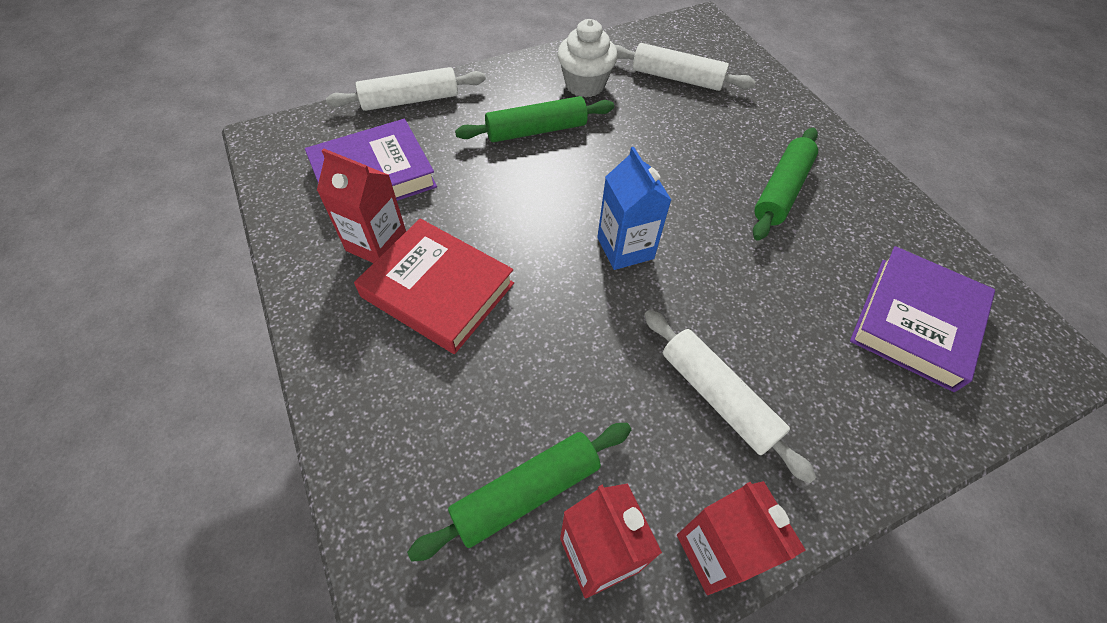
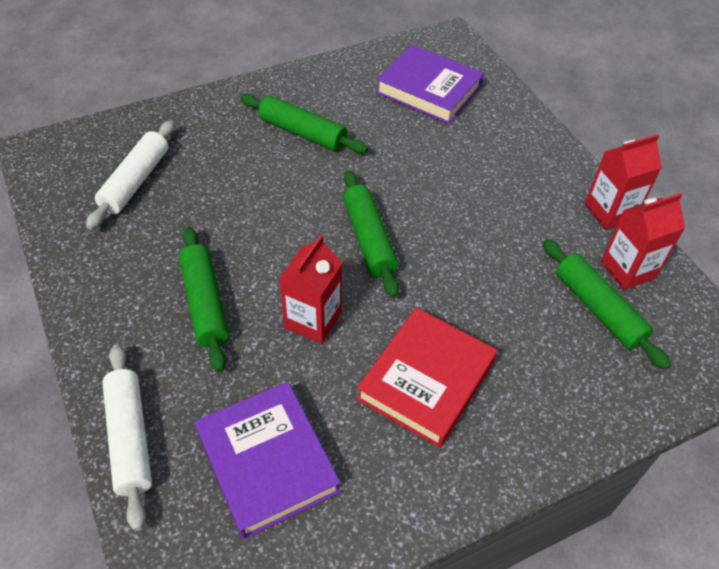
camera: 90 degrees left, 5 degrees down
(377, 243) = (370, 443): red carton -> red carton (313, 320)
(585, 85) = (132, 258): white cupcake -> none
(625, 248) = (369, 239): blue carton -> green rolling pin
(717, 397) = (503, 198): white rolling pin -> none

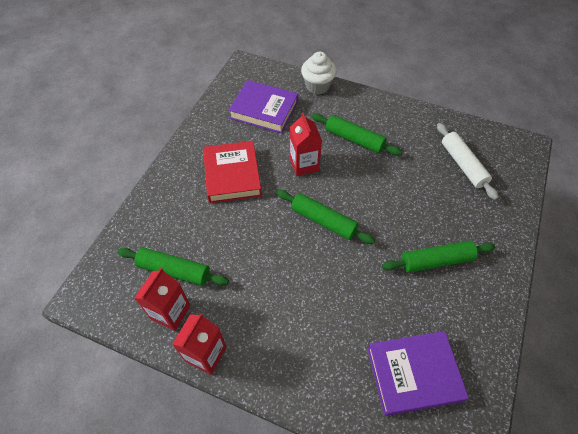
camera: 140 degrees right, 5 degrees up
(130, 438) = (317, 86): white rolling pin -> white cupcake

